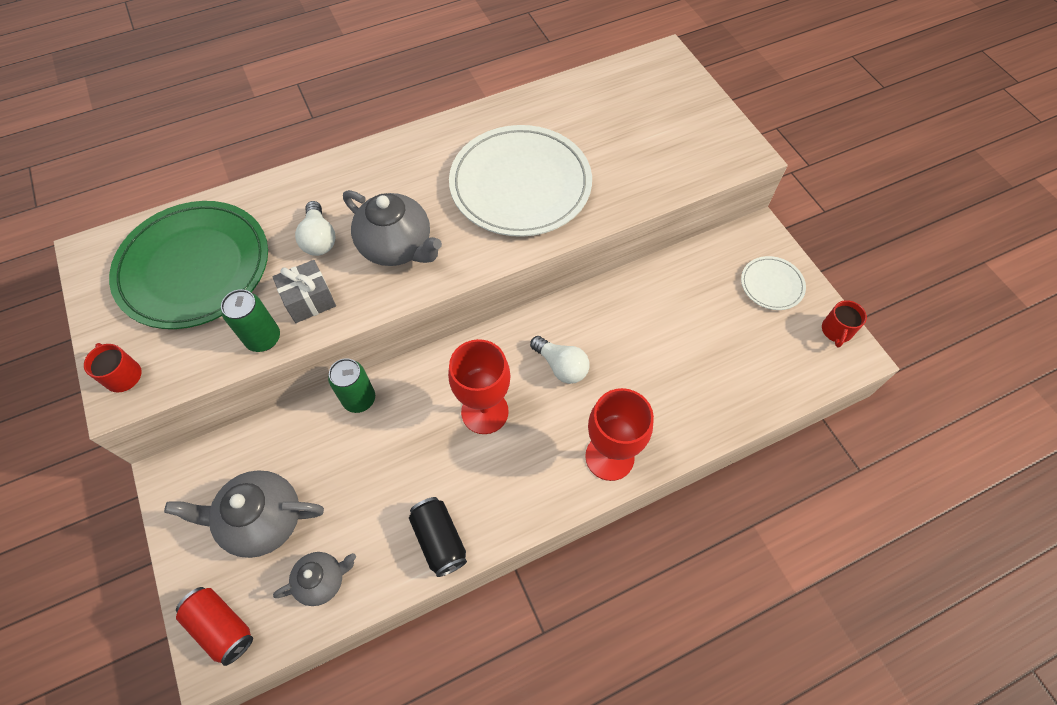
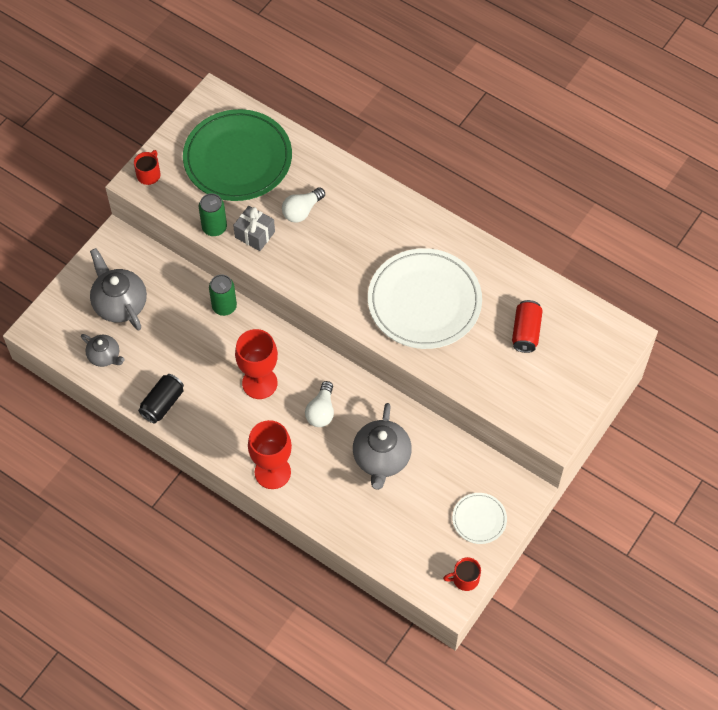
camera: 60 degrees right, 0 degrees up
(222, 627) = (53, 323): red can -> red can (526, 332)
(397, 246) = (325, 258): grey teapot -> grey teapot (381, 458)

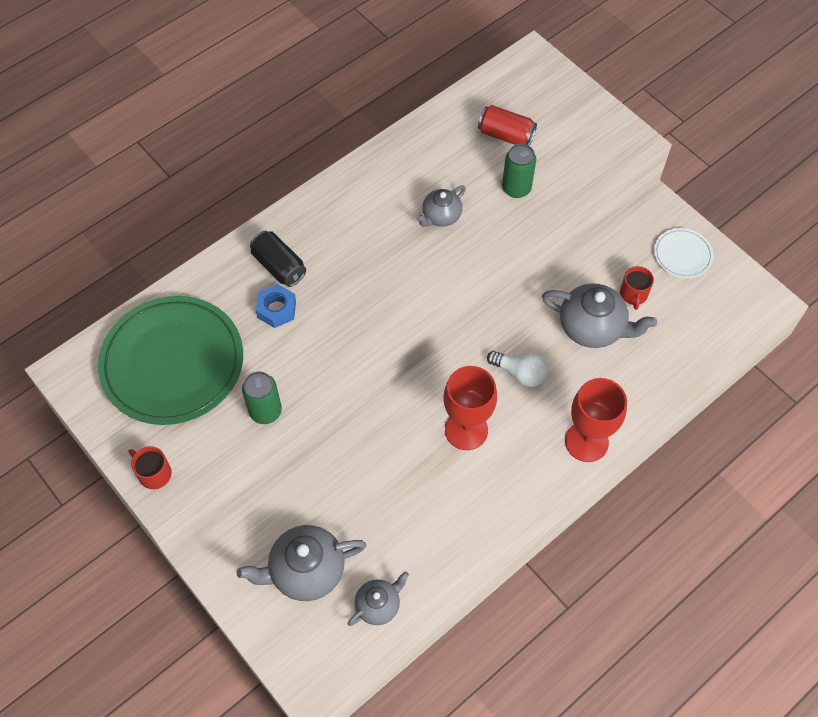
camera: 75 degrees left, 0 degrees up
(162, 403) = (466, 546): black can -> black can (279, 266)
(224, 306) = (350, 446): green can -> green can (516, 188)
(255, 234) = (292, 367): grey gift -> none
(302, 211) = (276, 309): white light bulb -> blue nut
(424, 301) = (441, 216): white plate -> grey teapot
(465, 579) = (748, 284): red mug -> red mug (633, 294)

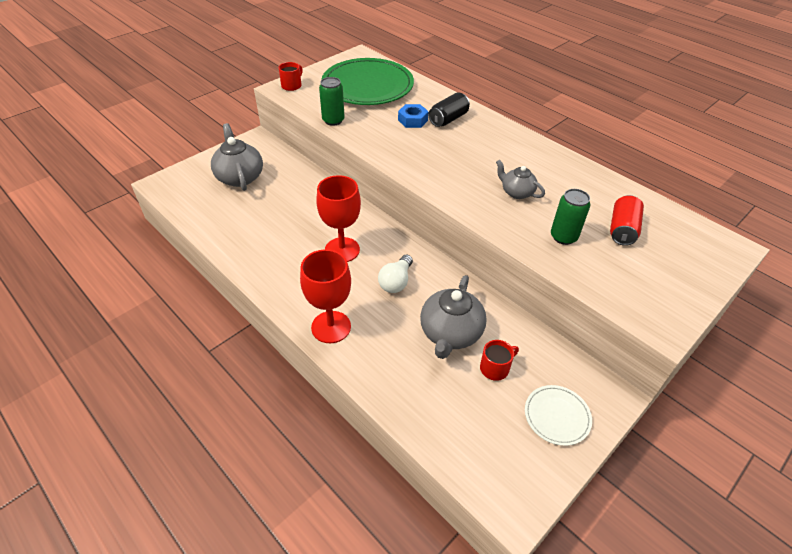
camera: 85 degrees right, 15 degrees down
(378, 605) = (209, 209): grey teapot -> none
(633, 294) = (495, 368): red mug -> red mug turned 150 degrees clockwise

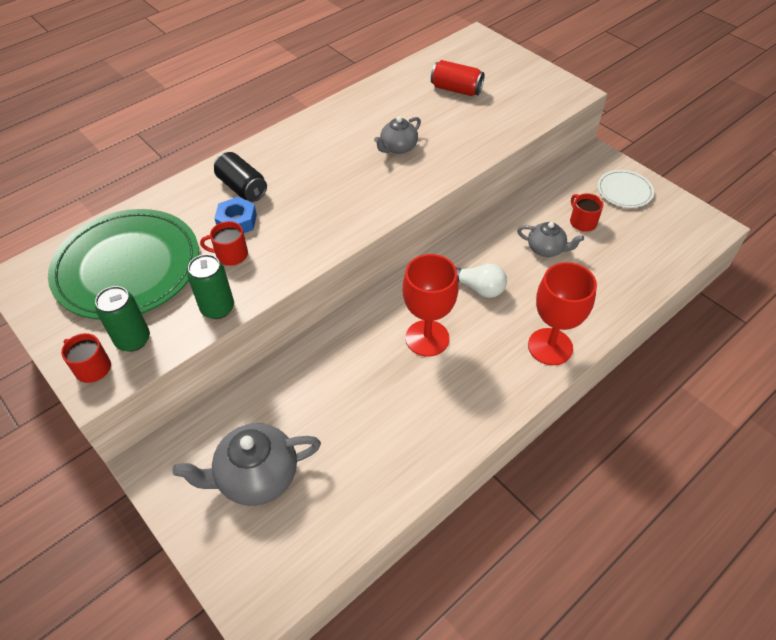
camera: 85 degrees left, 5 degrees up
(380, 121) = (231, 255): none -> red mug
(450, 333) = (546, 249): grey teapot -> grey teapot, size x0.59
(563, 237) = (468, 126): green can -> green can (133, 340)

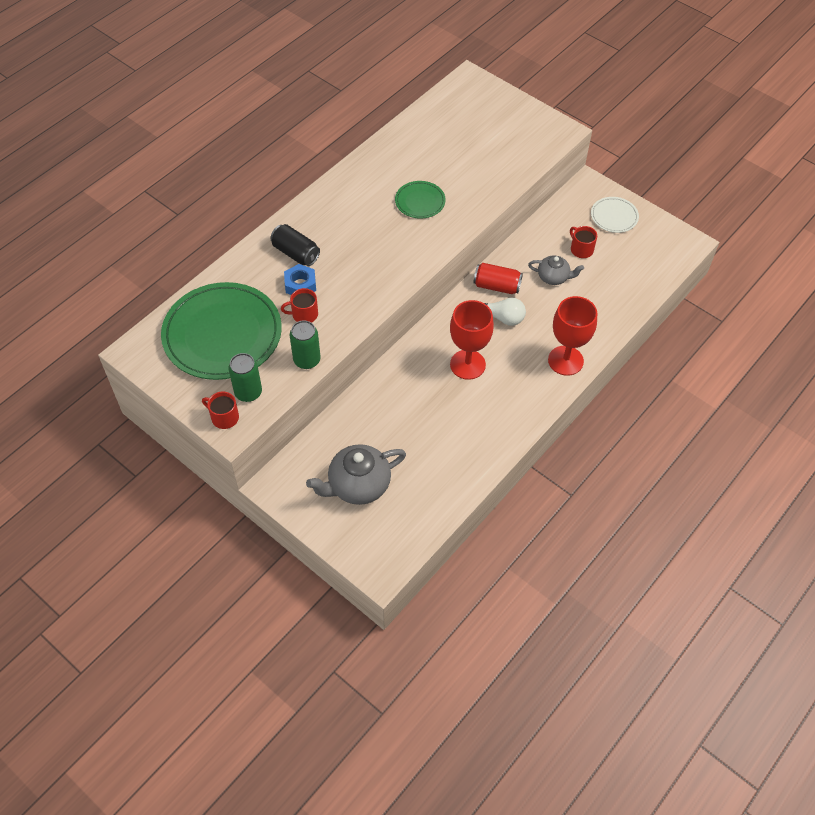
camera: 10 degrees left, 5 degrees up
(398, 147) = (420, 201): grey teapot -> green plate
(456, 89) = (460, 137): red can -> red can (496, 286)

